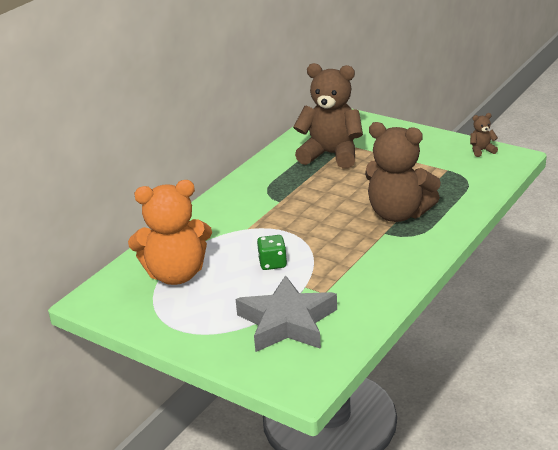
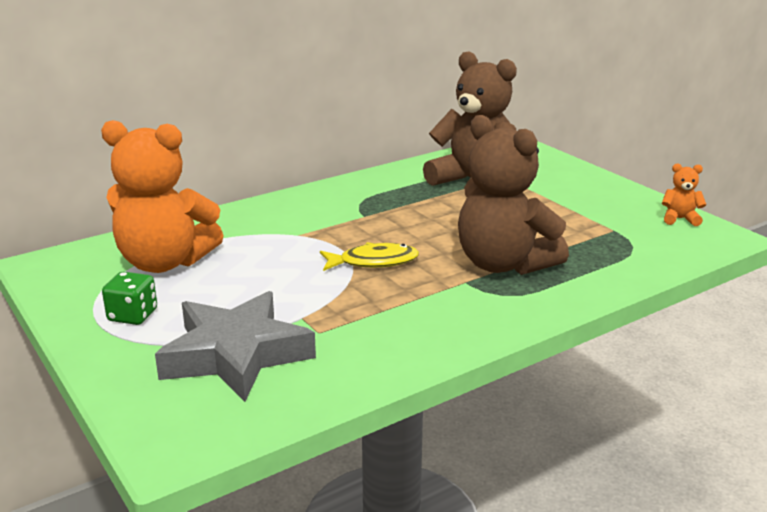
camera: 20 degrees right, 5 degrees down
(272, 263) = (289, 280): green dice -> green dice (132, 315)
(316, 235) = (373, 262): none -> yellow fish
(481, 150) = (680, 219): brown teddy bear -> orange teddy bear

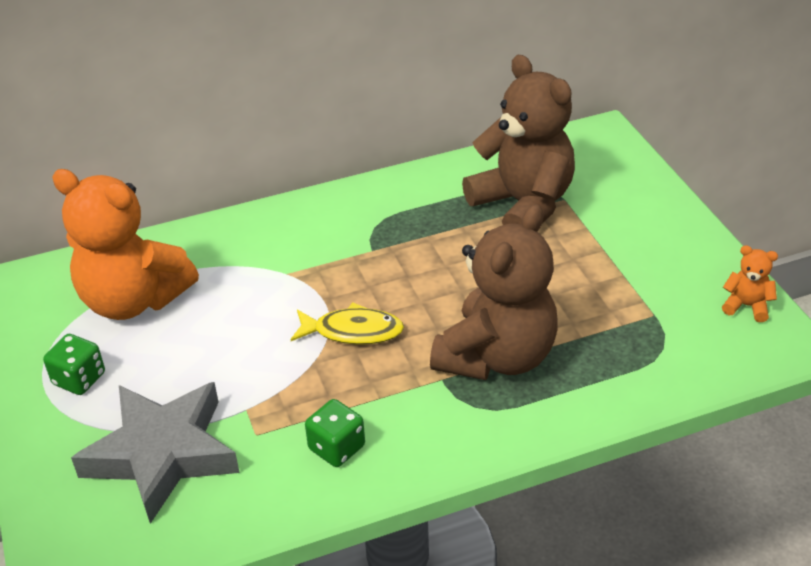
camera: 15 degrees right, 15 degrees up
(397, 332) = (336, 447): none -> green dice
(503, 264) = (496, 356): brown teddy bear -> brown teddy bear turned 120 degrees counterclockwise

